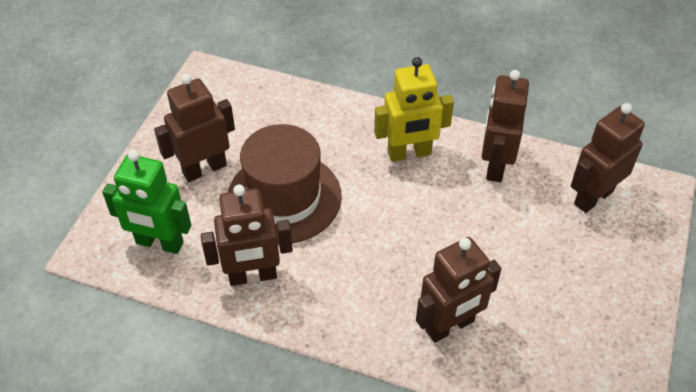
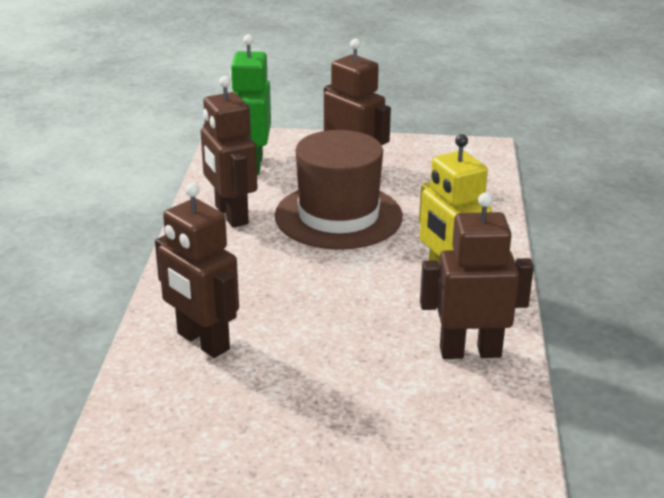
camera: 75 degrees right, 20 degrees down
(593, 197) = (462, 447): brown robot -> none

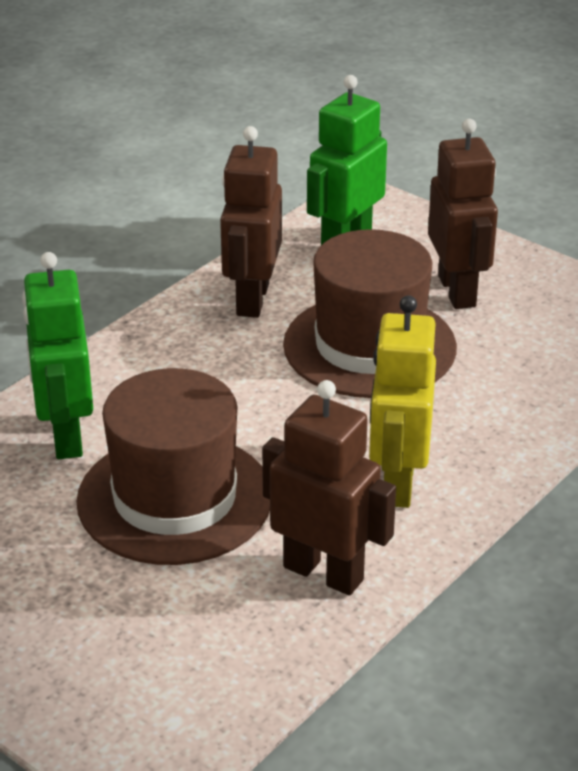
camera: 35 degrees right, 5 degrees up
(202, 342) = (66, 437): brown robot -> green robot
(324, 349) = (175, 498): none -> brown hat

